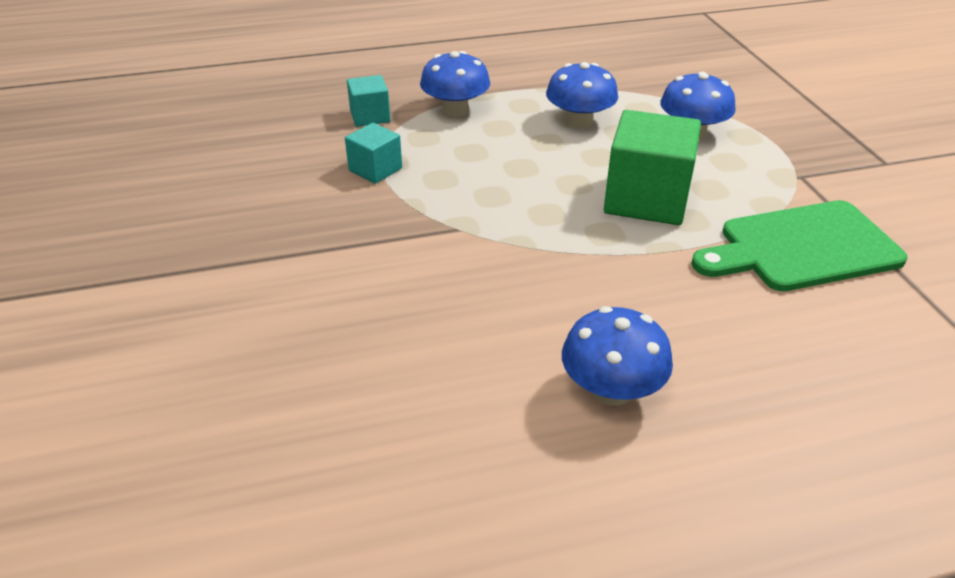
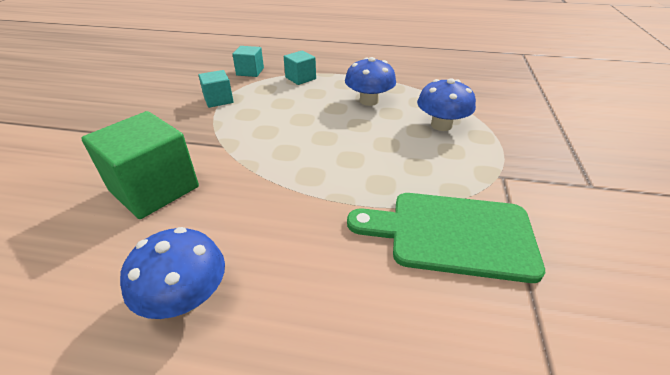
camera: 25 degrees right, 0 degrees up
(455, 110) = (300, 78): blue mushroom -> turquoise cube
(646, 199) = (363, 161): green cube -> green cube (154, 189)

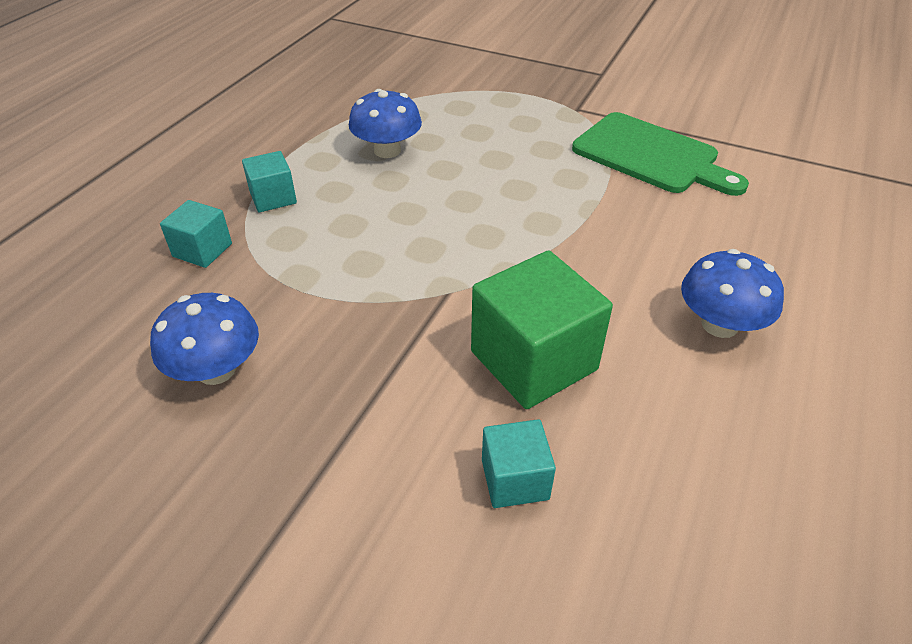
camera: 75 degrees left, 5 degrees up
(218, 100) = (295, 293): turquoise cube -> turquoise cube (515, 479)
(441, 125) = (473, 115): blue mushroom -> blue mushroom (216, 369)
(452, 234) = (651, 155): green cutting board -> green cutting board turned 75 degrees counterclockwise

